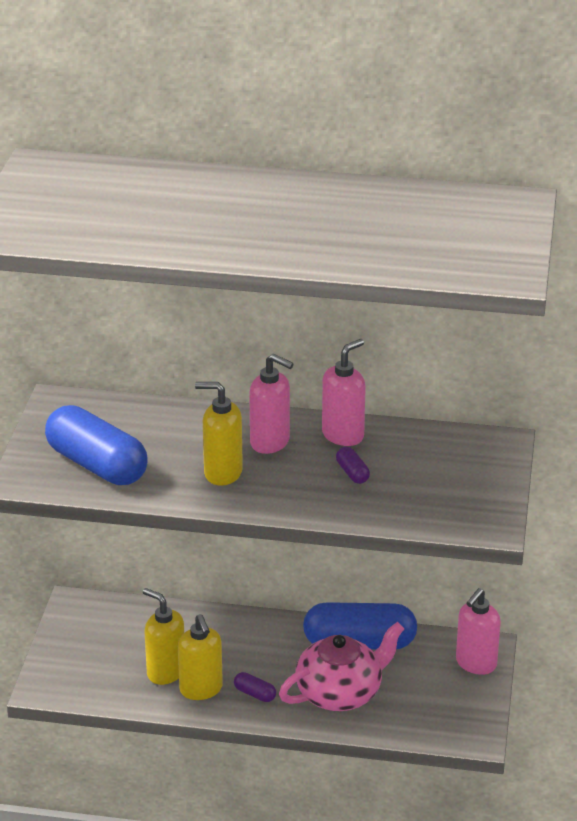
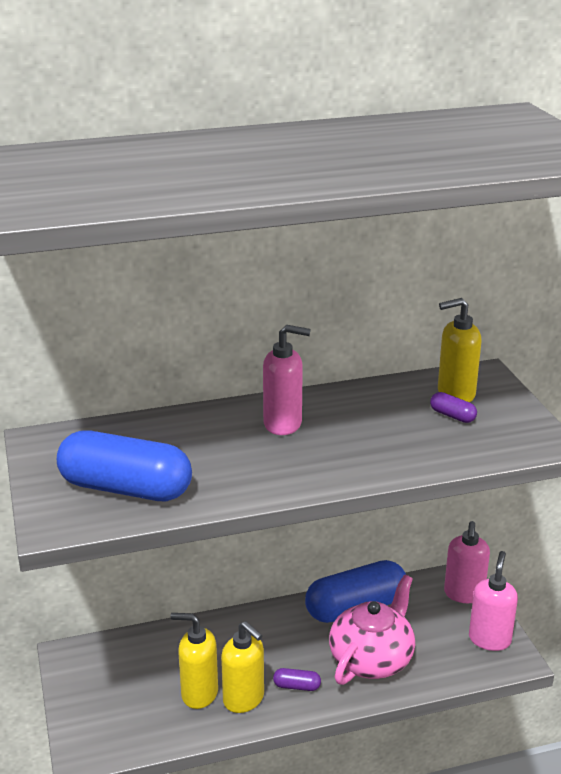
camera: 25 degrees left, 5 degrees down
(222, 473) = (260, 462): yellow soap dispenser -> yellow soap dispenser (455, 394)
(343, 435) = (344, 401): pink soap dispenser -> pink soap dispenser (489, 639)
(352, 473) = (382, 431): purple capsule -> purple capsule (452, 416)

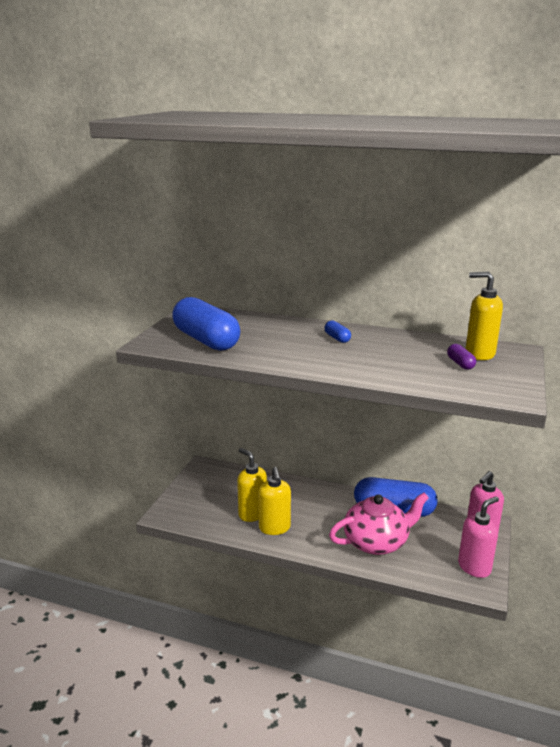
camera: 35 degrees right, 5 degrees down
(283, 424) = (337, 338): pink soap dispenser -> blue capsule
(297, 686) = (313, 535): purple capsule -> none

